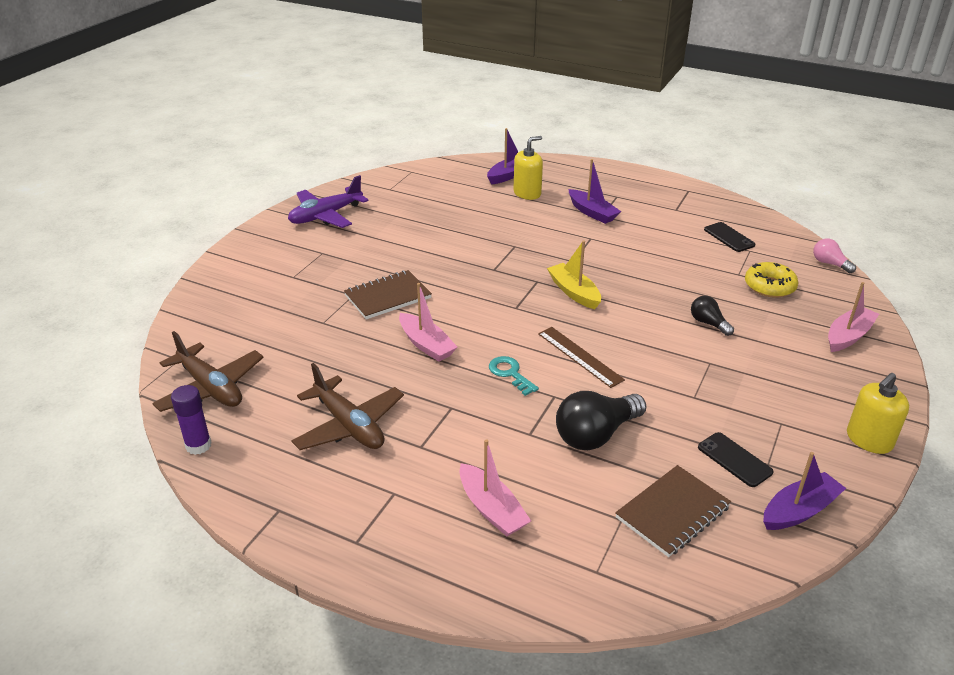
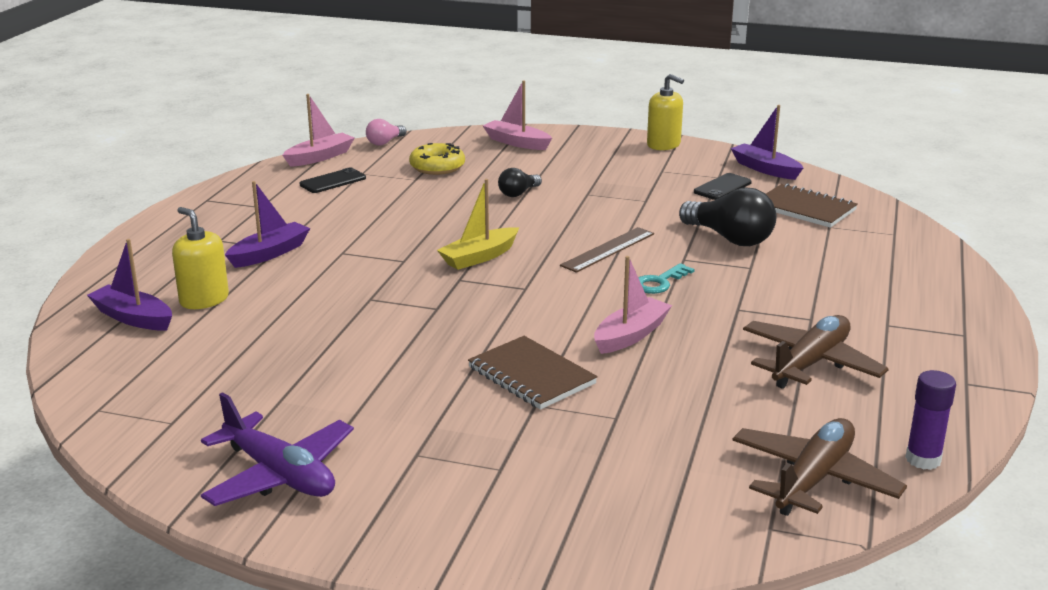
camera: 100 degrees left, 10 degrees down
(492, 509) = (865, 277): pink boat -> pink boat (320, 157)

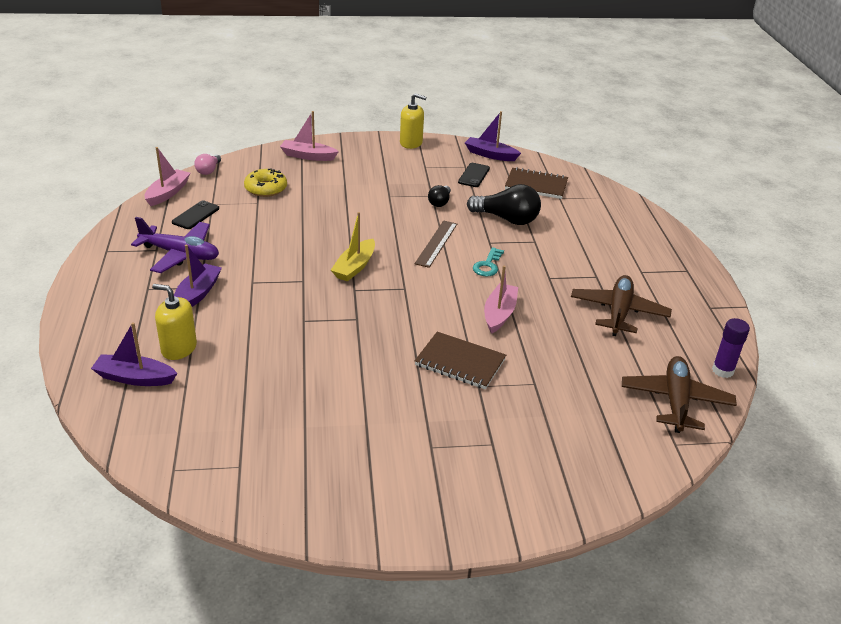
camera: 25 degrees left, 10 degrees up
(279, 475) = (352, 490): purple plane -> purple plane (180, 254)
(518, 193) = (341, 203): black light bulb -> black light bulb (440, 202)

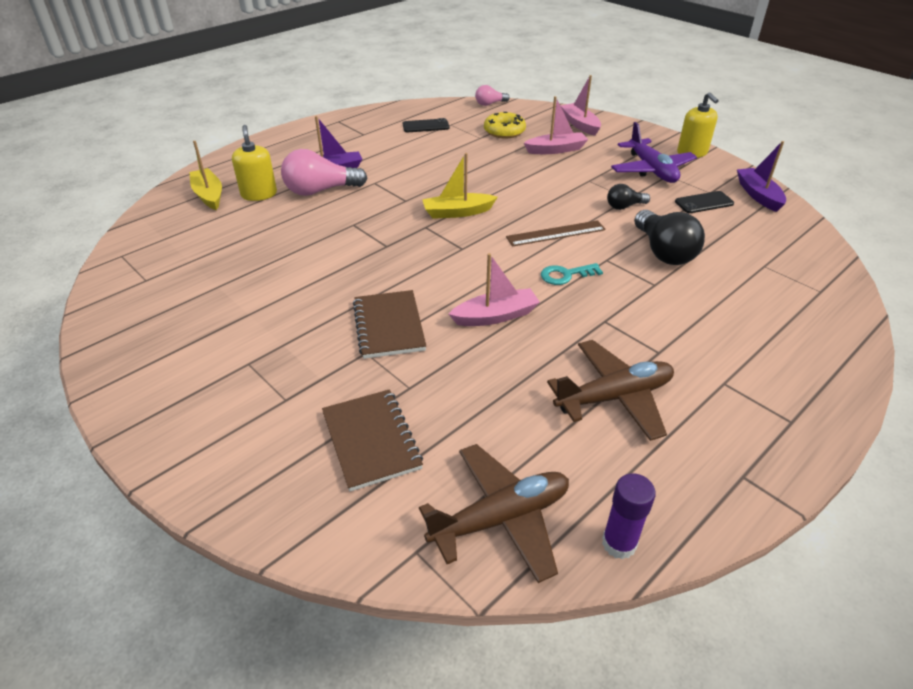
camera: 55 degrees right, 5 degrees up
(134, 378) = (208, 195): purple boat -> yellow boat
(168, 193) = (437, 106): pink boat -> pink boat (556, 150)
(180, 254) = (370, 143): purple plane -> purple plane (651, 170)
(224, 314) = (320, 191): none -> pink light bulb
(536, 185) = (758, 242): brown notebook -> brown notebook (371, 440)

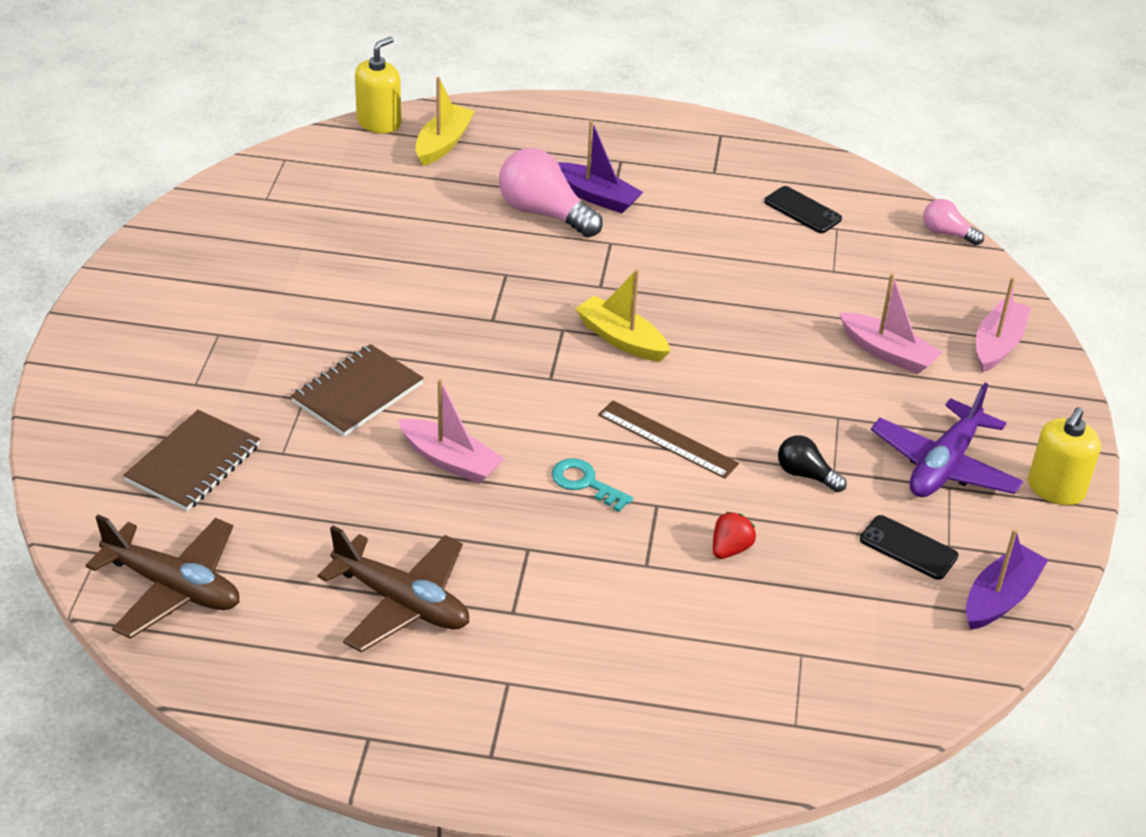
camera: 50 degrees right, 0 degrees up
(259, 194) = (485, 175): yellow soap dispenser -> yellow soap dispenser (379, 123)
(504, 131) = (879, 284): yellow donut -> none
(619, 543) = (206, 675): purple glue stick -> none
(663, 252) = (730, 549): black light bulb -> red strawberry

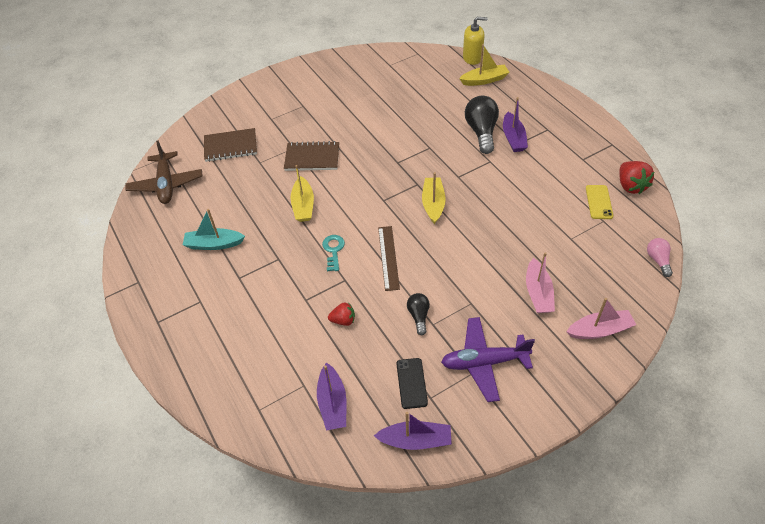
camera: 55 degrees right, 10 degrees up
(402, 603) = (214, 244): brown plane -> turquoise boat
(450, 461) = (303, 205): pink boat -> yellow boat
(544, 213) = (481, 132): pink light bulb -> black light bulb
(802, 210) = (599, 202): black phone -> yellow phone
(808, 171) = (630, 186): none -> red strawberry
(863, 641) = (333, 403): none -> purple boat
(1056, 489) = (520, 418): yellow soap dispenser -> none

